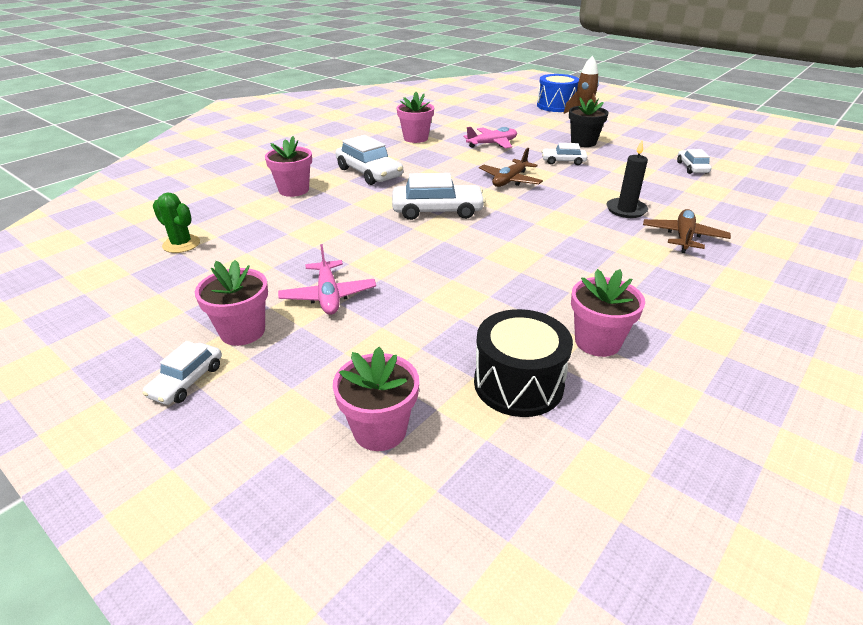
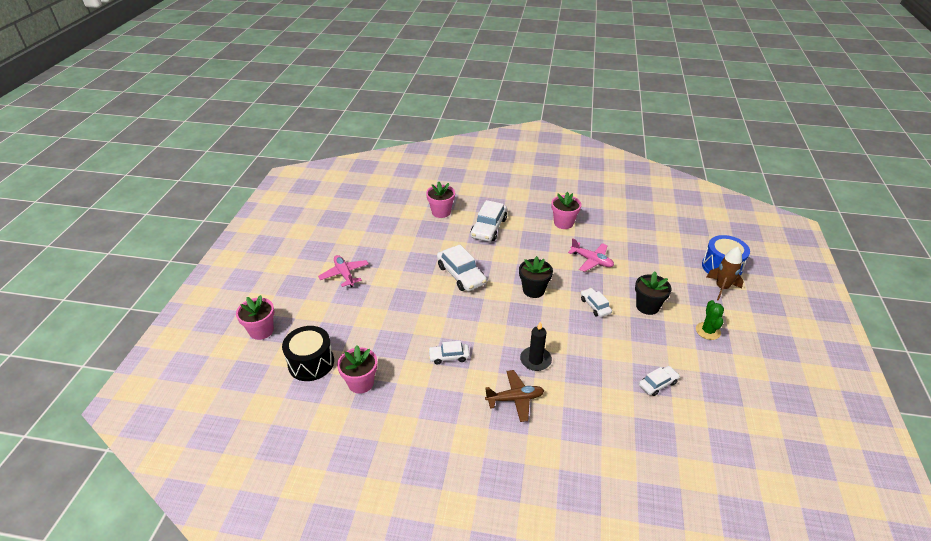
camera: 60 degrees right, 5 degrees up
(181, 244) = (358, 208): green cactus -> green cactus (708, 331)
(187, 381) = (265, 266): white car -> white car (449, 356)
(242, 331) = (303, 263): pink flower pot -> none
(328, 296) = (344, 274): pink plane -> pink plane turned 105 degrees clockwise
(510, 180) = (533, 290): brown plane -> black flower pot

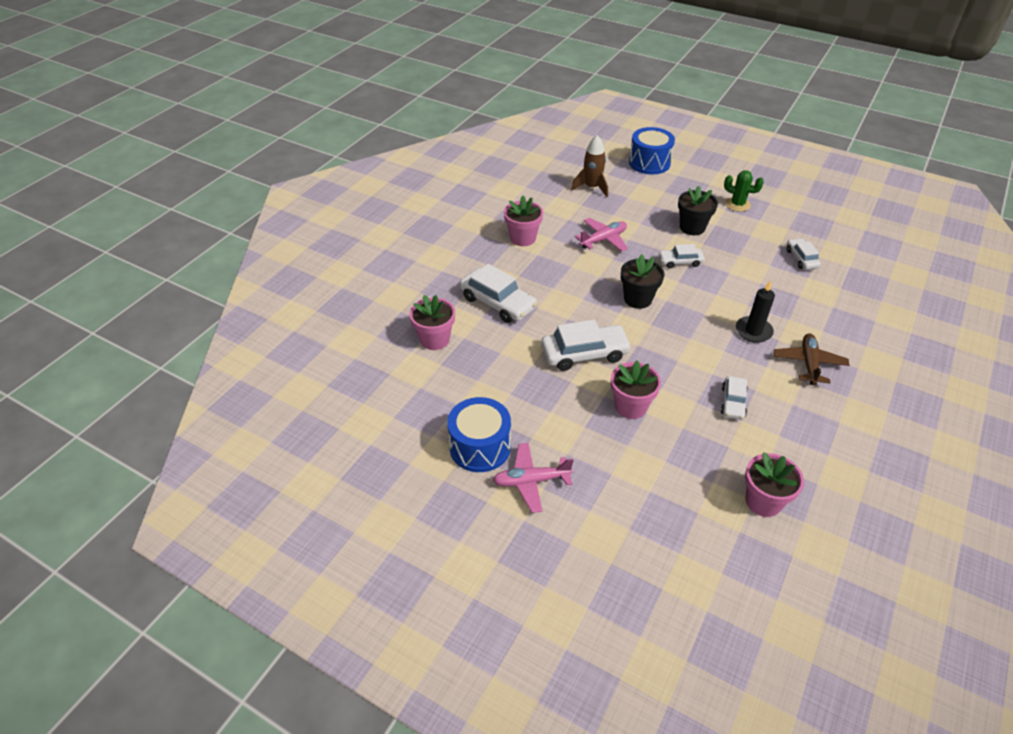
camera: 70 degrees left, 5 degrees up
(261, 331) = (628, 615): pink flower pot -> pink flower pot (630, 406)
(311, 363) = (715, 554): black drum -> none
(363, 249) = (480, 447): none -> blue drum
(721, 288) = (680, 174): brown rocket -> brown rocket (592, 187)

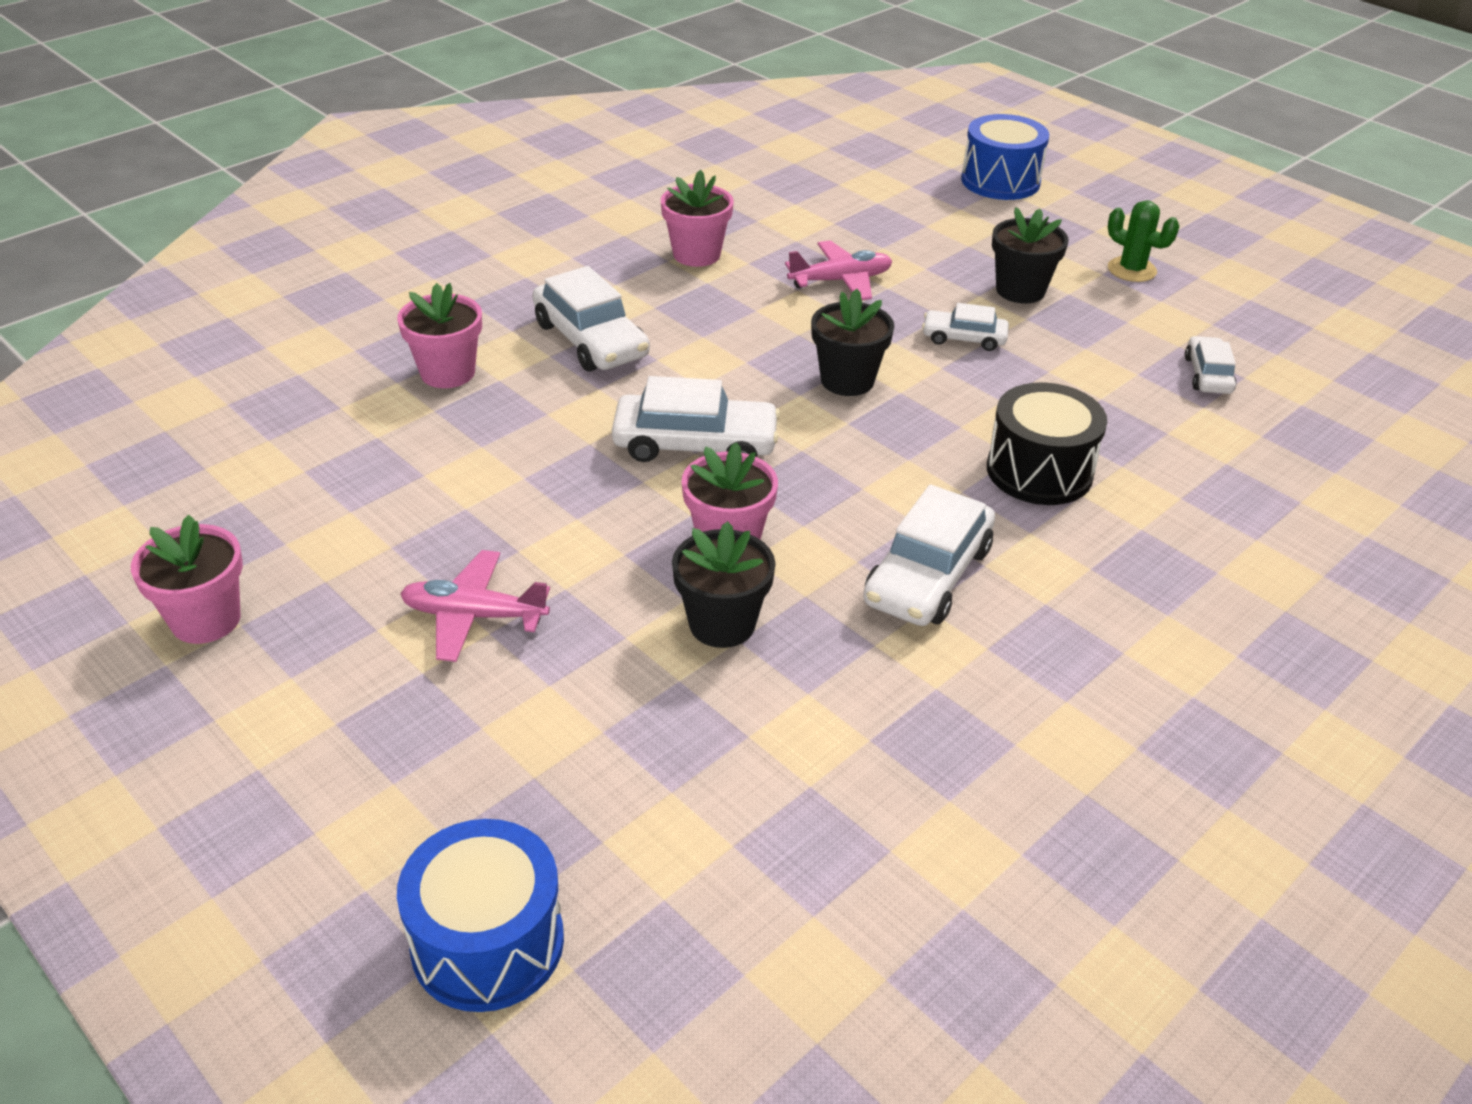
camera: 15 degrees right, 5 degrees down
(480, 447) = (419, 545): blue drum -> blue drum (488, 943)
(592, 187) = (869, 201): brown rocket -> none
(653, 454) = (722, 624): none -> black flower pot
(733, 402) = (927, 575): white car -> white car, size x1.73
(753, 331) = (1039, 471): black candle -> black drum
(763, 501) = (887, 747): pink flower pot -> pink flower pot (206, 620)
(809, 363) = (1119, 544): brown plane -> none

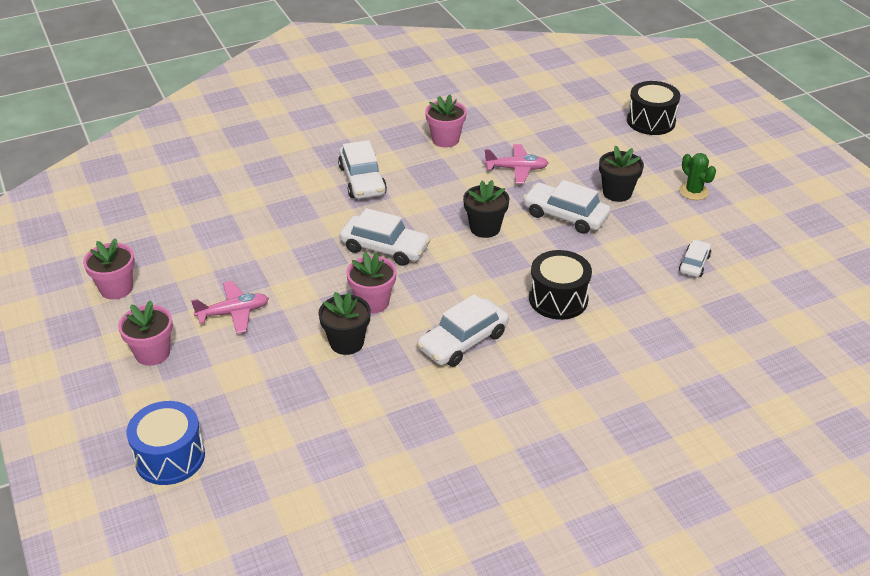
camera: 20 degrees right, 0 degrees up
(447, 373) = (281, 185): pink flower pot -> pink flower pot (152, 353)
(474, 616) = (233, 313): pink plane -> pink plane turned 135 degrees clockwise
(964, 338) = (565, 216): white car -> white car, size x1.73
(1000, 181) = (651, 121): blue drum -> black drum

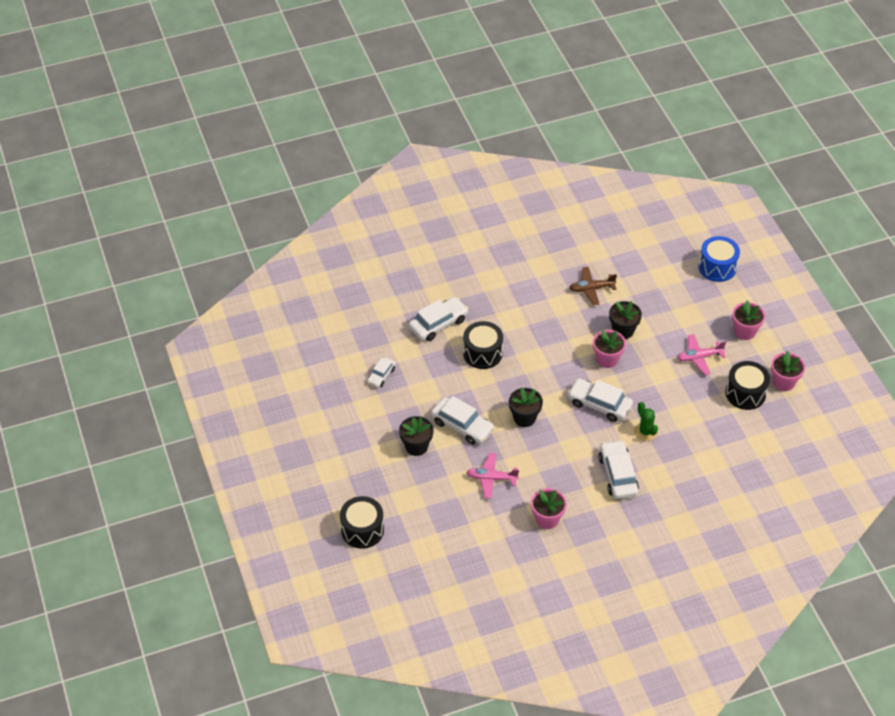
camera: 175 degrees left, 10 degrees up
(177, 272) = (745, 393): none -> black drum
(397, 404) = (591, 289): none -> brown plane
(463, 341) = (549, 326): white car -> white car (438, 324)
(693, 191) = (356, 443): green cactus -> green cactus (645, 432)

